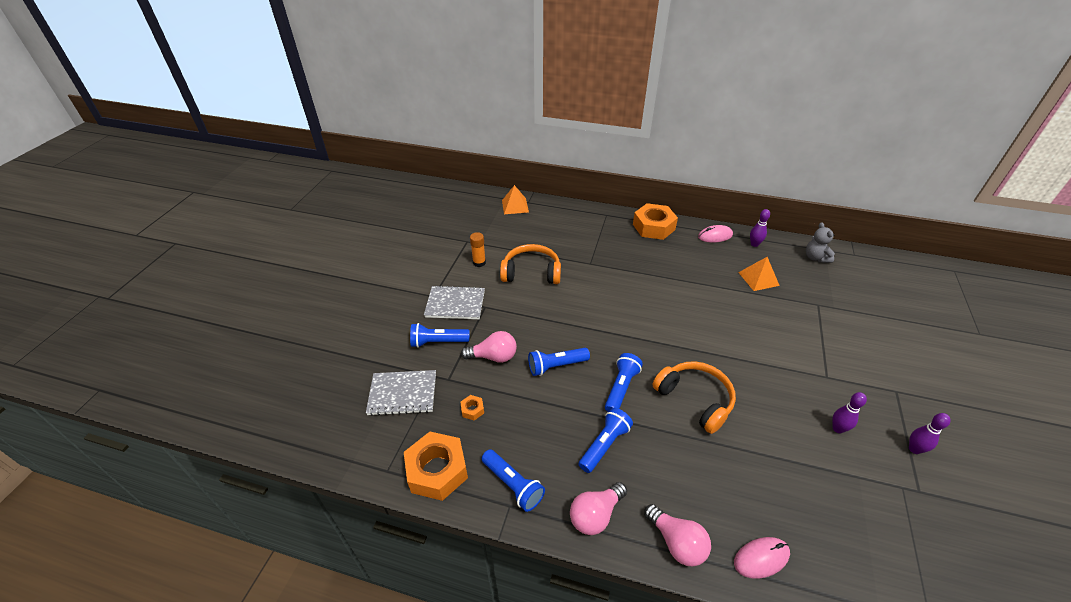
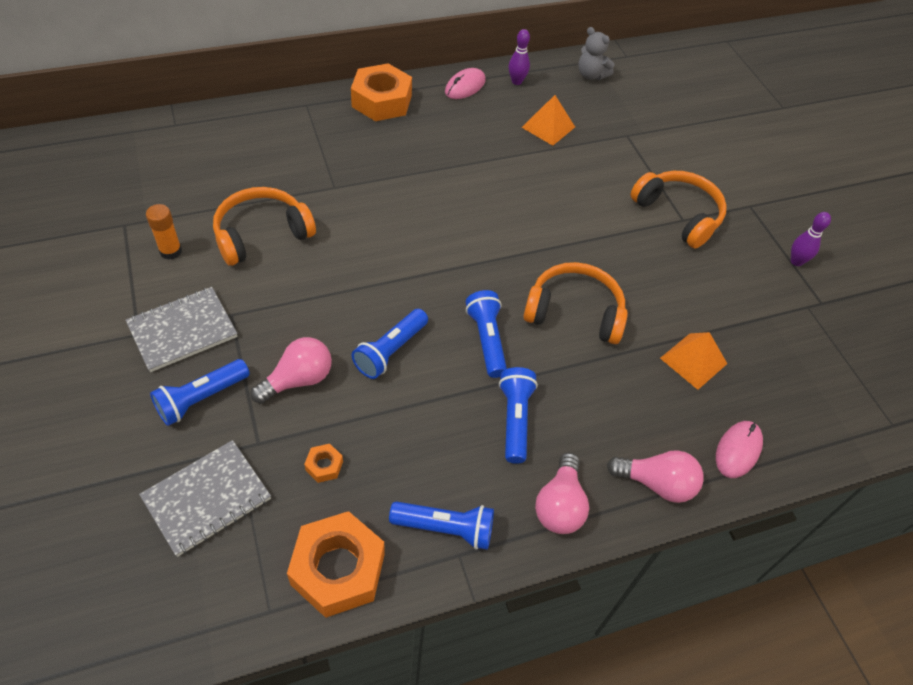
camera: 40 degrees left, 10 degrees up
(515, 206) = (159, 138): orange pyramid -> orange pyramid (693, 361)
(825, 372) = (678, 215): none -> orange headphones
(838, 429) = (724, 274): purple bowling pin -> none

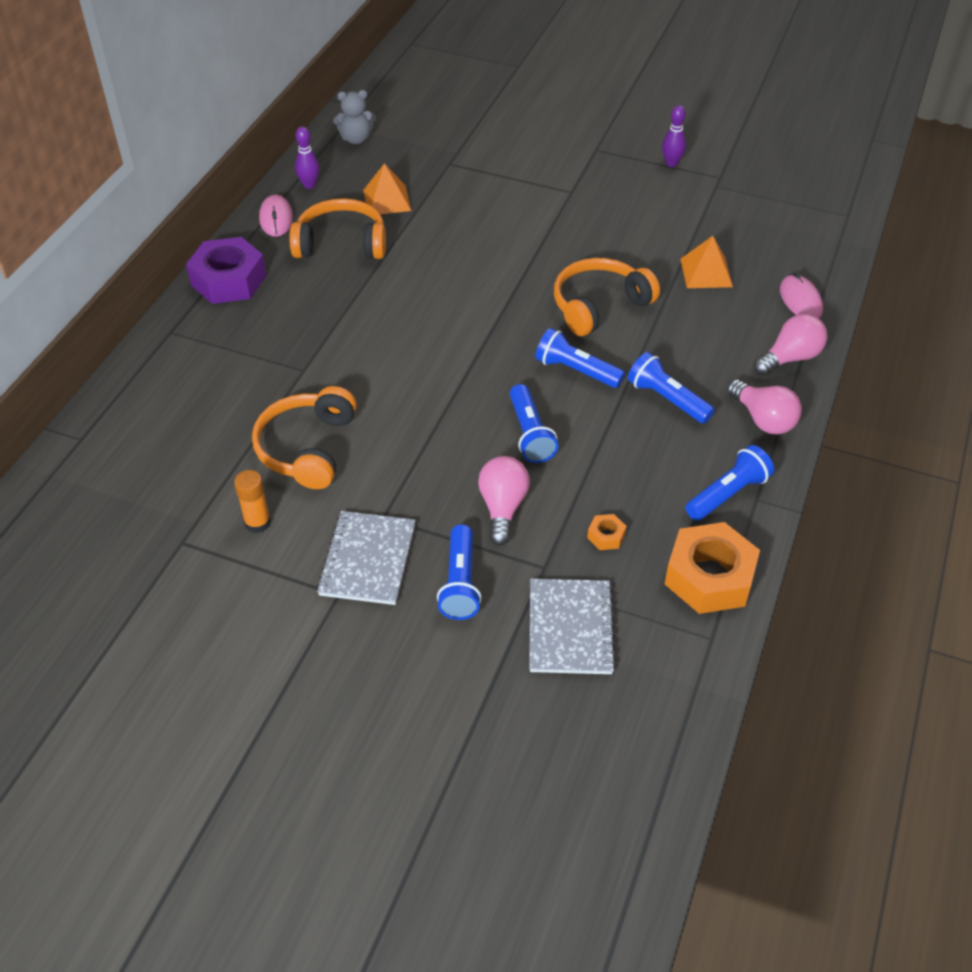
camera: 45 degrees left, 5 degrees down
(382, 101) = (229, 280): orange nut -> purple nut
(678, 215) = (563, 191): orange headphones -> orange headphones (341, 243)

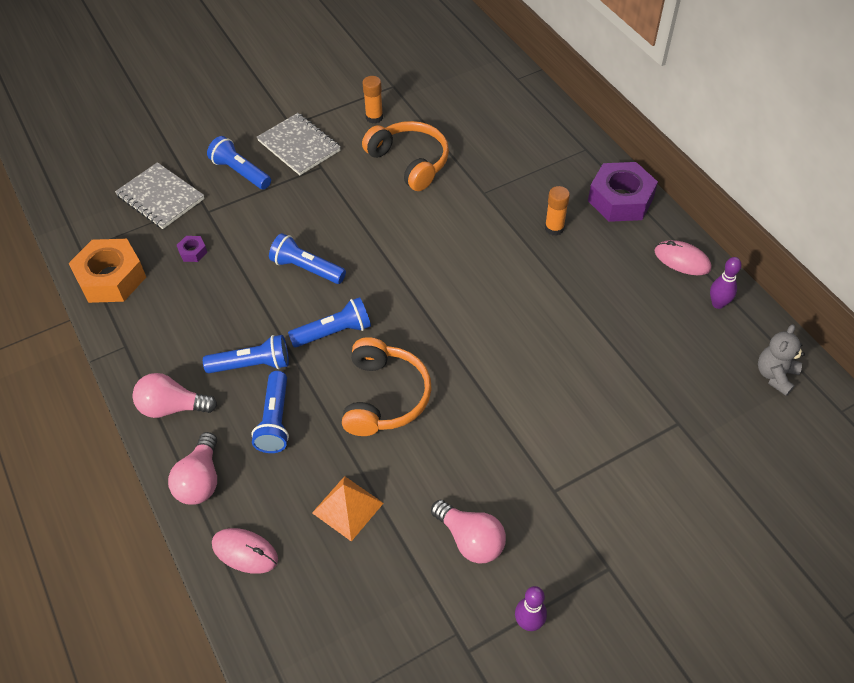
camera: 130 degrees right, 5 degrees up
(308, 302) = (554, 228): none -> orange glue stick
(341, 243) = (613, 282): orange headphones -> none
(387, 200) = (652, 343): orange pyramid -> none
(502, 508) = (267, 219): pink light bulb -> pink light bulb (470, 539)
(606, 536) = (193, 252): orange nut -> purple nut
(728, 494) = (146, 334): blue flashlight -> blue flashlight (275, 421)

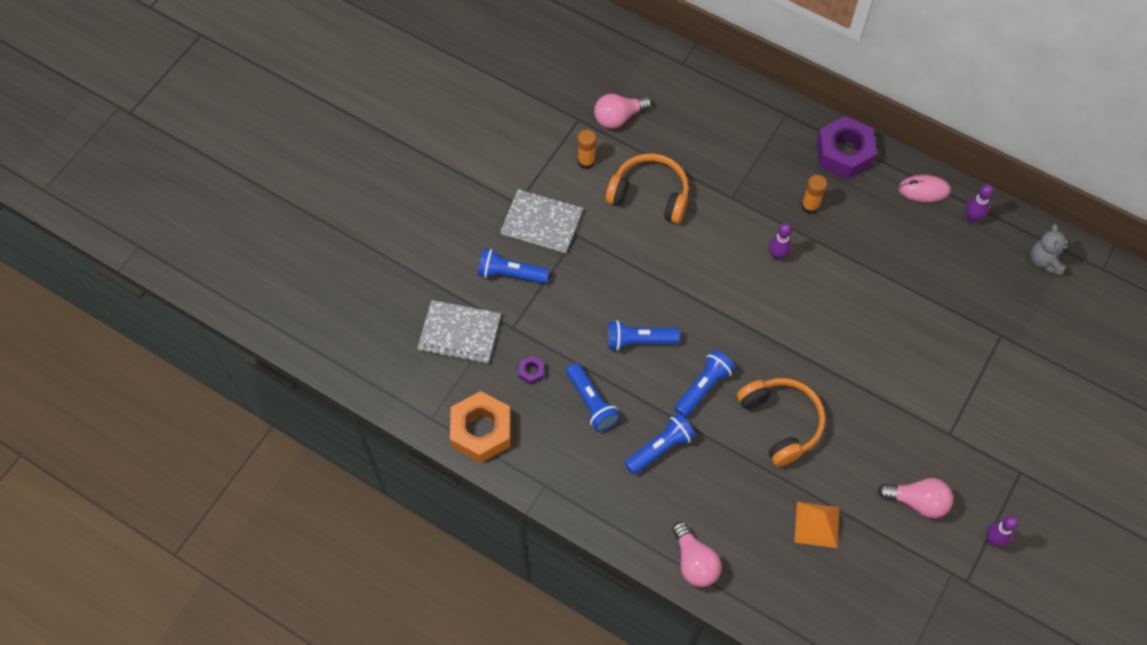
camera: 30 degrees left, 10 degrees up
(172, 407) = (626, 516): pink light bulb -> pink light bulb (618, 118)
(245, 552) = (768, 597): pink mouse -> none
(275, 421) = (714, 485): blue flashlight -> blue flashlight (592, 403)
(491, 255) = (777, 255): none -> purple bowling pin

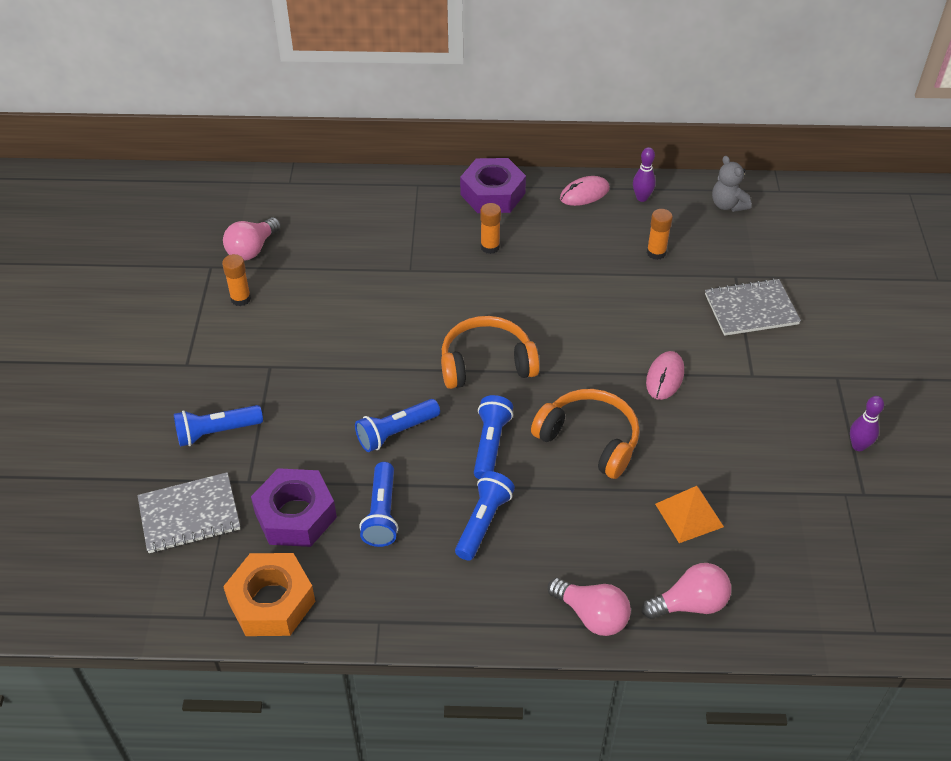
camera: 30 degrees left, 15 degrees down
(531, 372) = (295, 515): purple nut -> purple nut, size x2.36
(542, 222) = (224, 370): grey notebook -> grey notebook (751, 309)
(592, 403) = (382, 514): blue flashlight -> blue flashlight turned 60 degrees clockwise
(650, 195) = (325, 300): orange headphones -> orange headphones (486, 363)
(777, 255) = (486, 299): purple bowling pin -> none
(876, 399) = (665, 377): none -> pink mouse
(917, 501) = (767, 447): pink light bulb -> pink light bulb (690, 604)
(947, 279) = (656, 253): none -> orange glue stick

